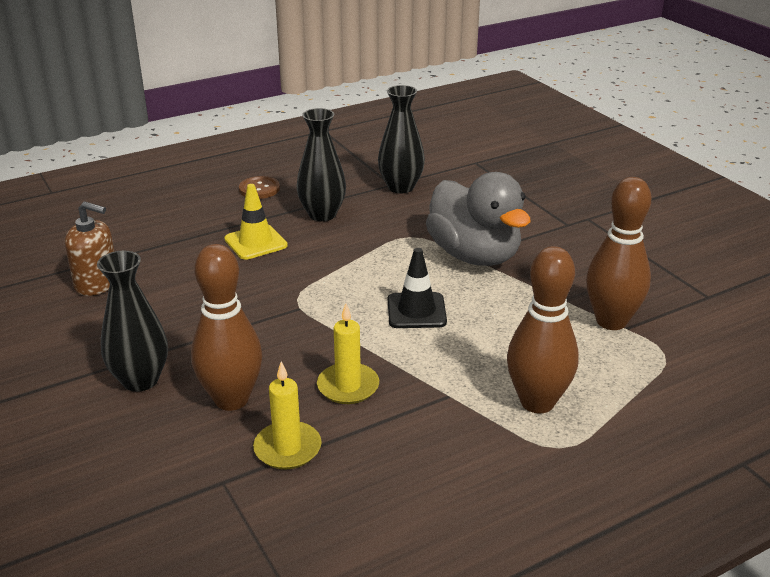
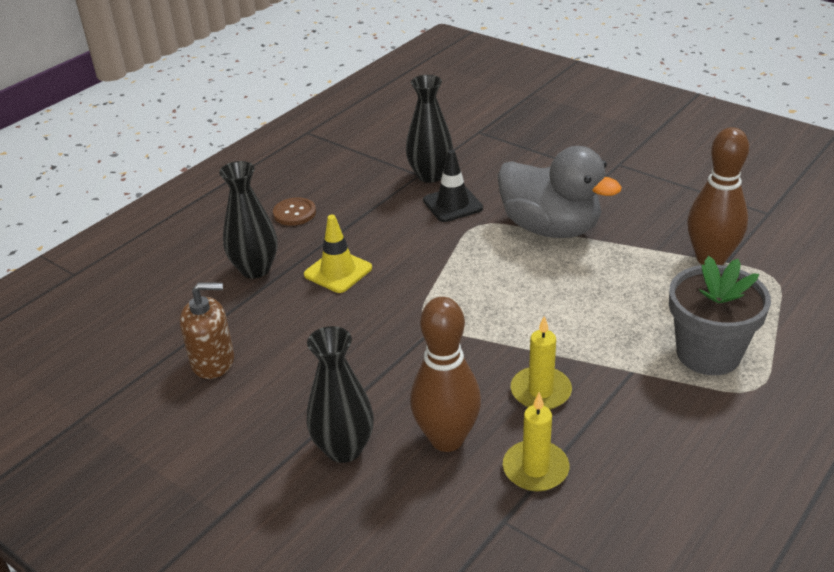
camera: 20 degrees left, 5 degrees up
(322, 214) = (379, 224): black vase -> black vase (255, 269)
(416, 311) = (542, 298): black traffic cone -> black traffic cone (452, 204)
(537, 402) = (708, 354): brown bowling pin -> grey flower pot

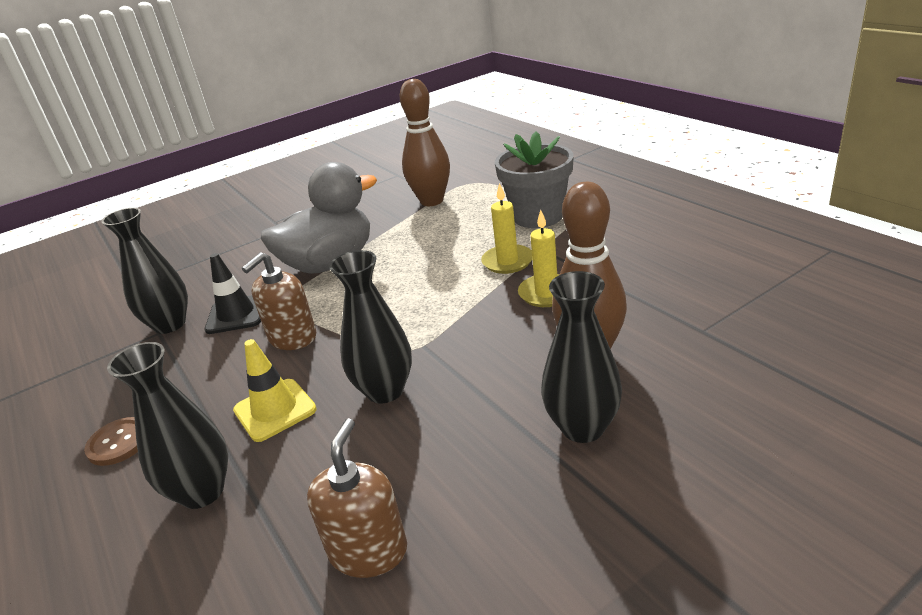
camera: 70 degrees left, 5 degrees down
(370, 322) = (385, 390): none -> black vase
(428, 248) = (292, 337): none -> brown soap dispenser
(535, 469) = (642, 307): yellow candle -> yellow candle (507, 261)

